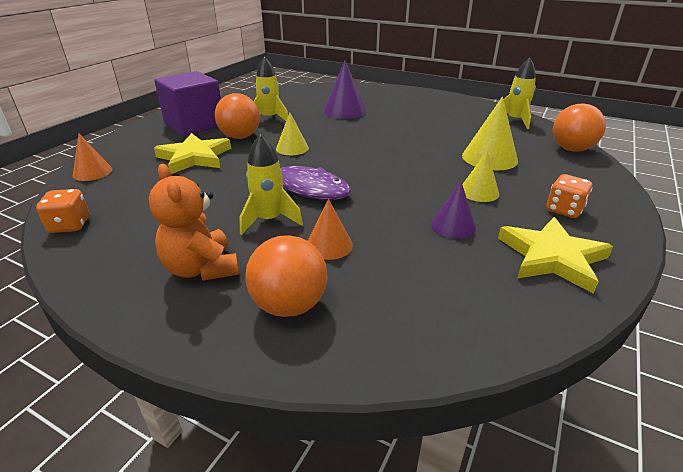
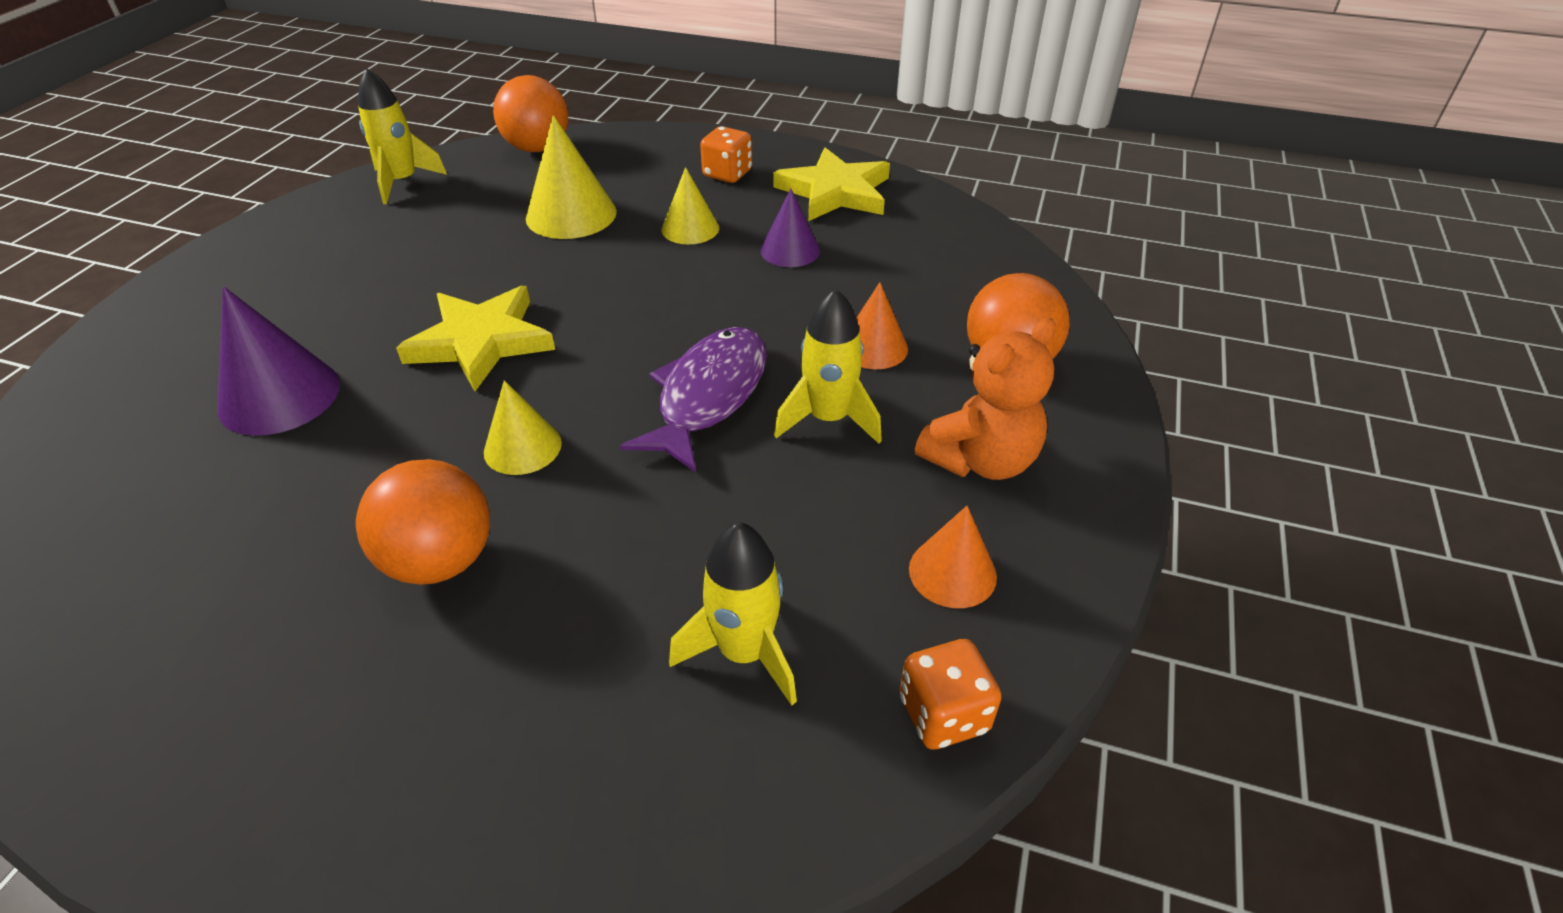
camera: 100 degrees left, 10 degrees up
(92, 172) = (688, 828): orange cone -> orange cone (952, 572)
(194, 124) = (315, 710): purple cube -> none
(194, 157) = (577, 615): yellow star -> yellow star (481, 342)
(270, 118) = (302, 531): yellow rocket -> yellow rocket (744, 652)

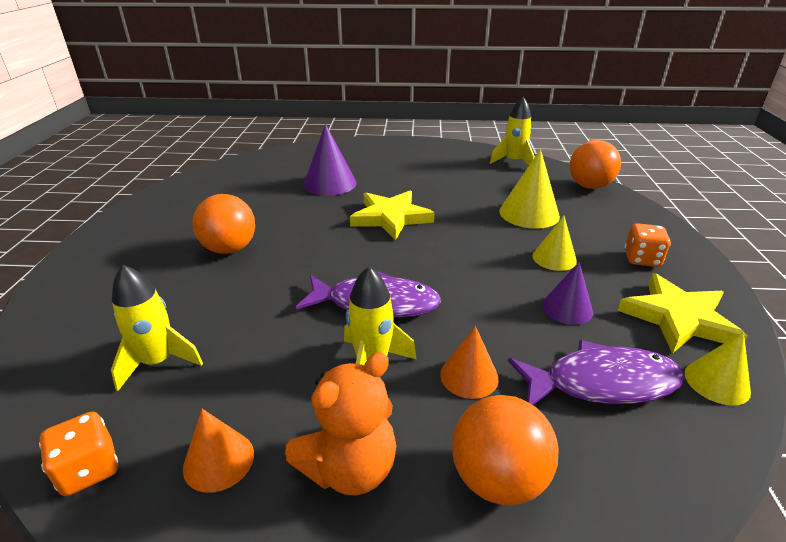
camera: 75 degrees right, 10 degrees down
(522, 447) = (311, 250): yellow cone -> yellow cone (716, 382)
(909, 267) = (602, 383): none -> purple fish
(981, 460) = (349, 467): orange teddy bear -> orange teddy bear turned 75 degrees counterclockwise

